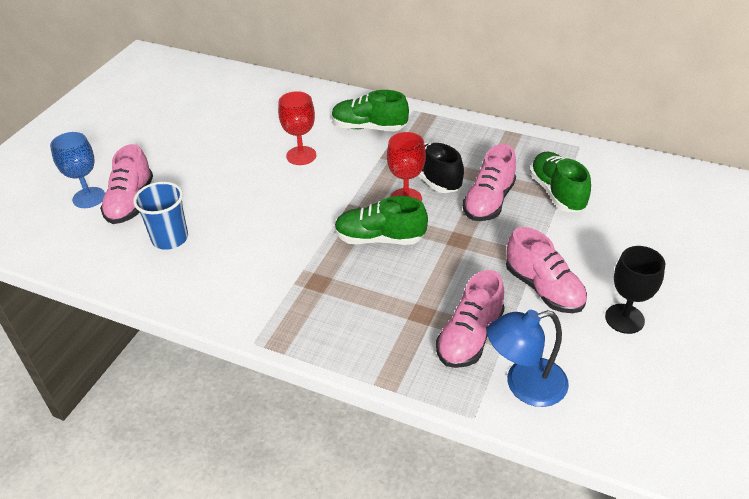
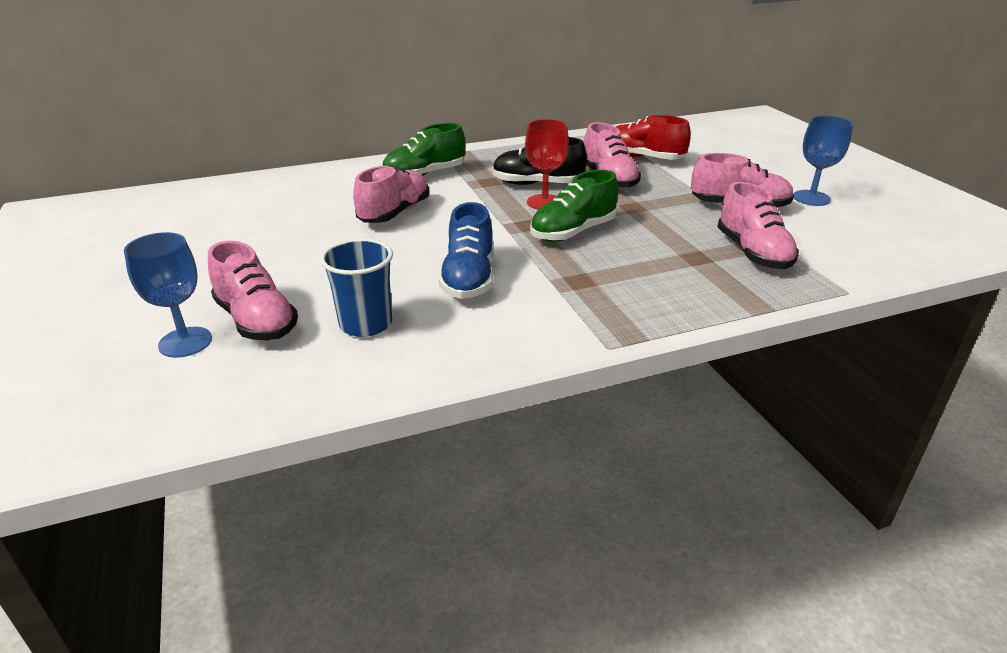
camera: 45 degrees left, 10 degrees down
(262, 239) = (469, 279): none -> blue shoe
(301, 155) = (394, 213): red goblet -> pink shoe
(524, 385) = (836, 258): blue lamp -> none
(557, 193) = (643, 158): green shoe -> red shoe
(624, 319) = (811, 198): black goblet -> blue goblet

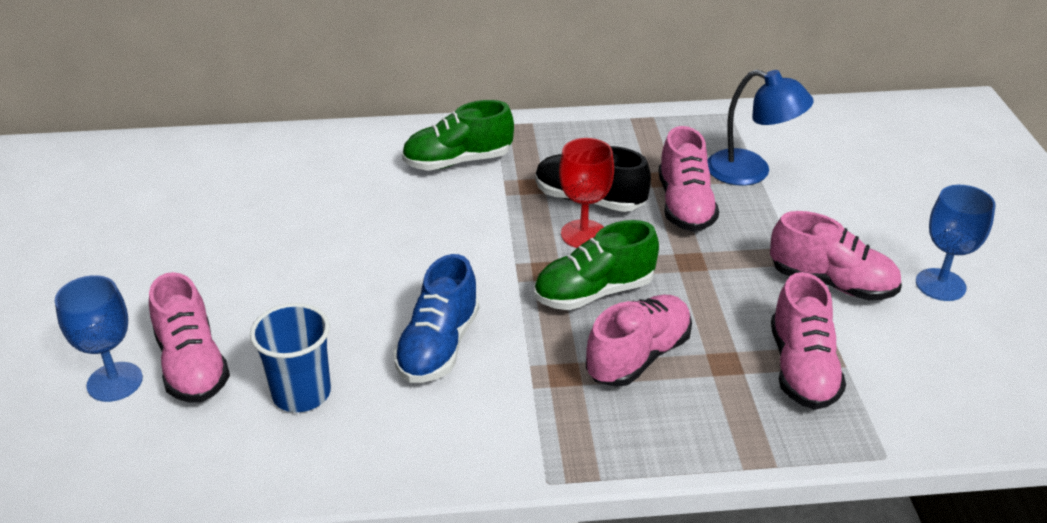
camera: 15 degrees right, 5 degrees up
(394, 213) = (397, 223): pink shoe -> pink shoe (638, 356)
(643, 158) = (751, 172): red shoe -> blue lamp

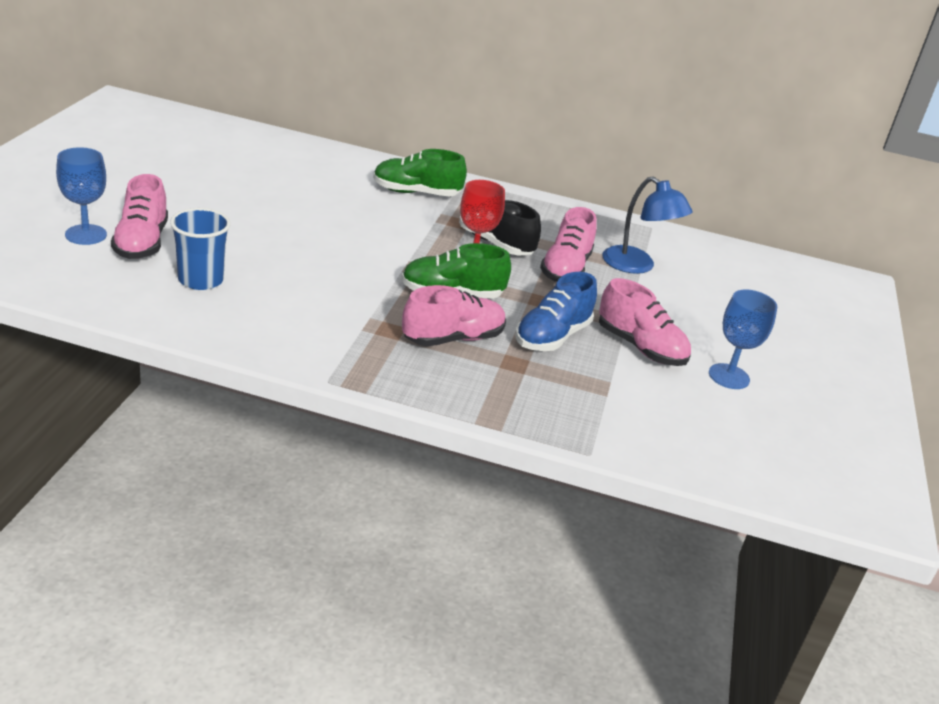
camera: 15 degrees right, 5 degrees down
(438, 347) = (314, 287): blue shoe -> blue shoe (552, 337)
(802, 368) = (571, 386): pink shoe -> none

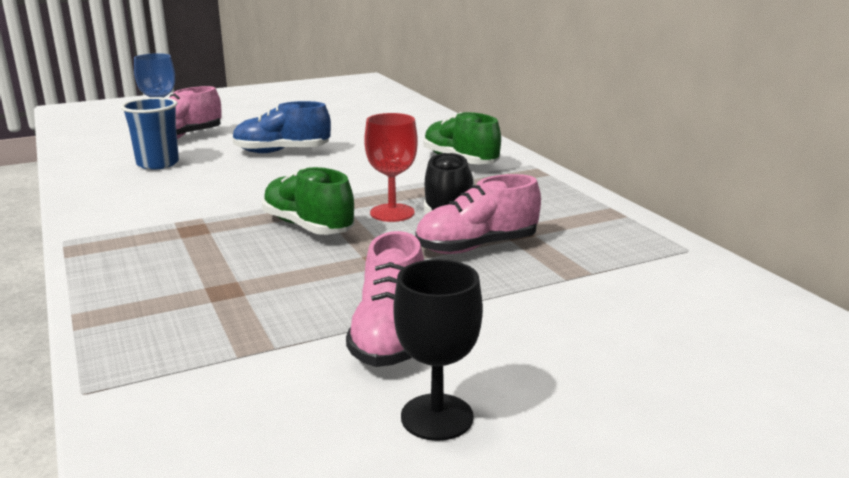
camera: 55 degrees right, 10 degrees down
(453, 338) = (224, 253): pink shoe -> none
(552, 337) = (316, 288): blue shoe -> blue shoe (281, 152)
(637, 266) = (578, 272): blue lamp -> none
(729, 376) = (437, 417): blue goblet -> black goblet

